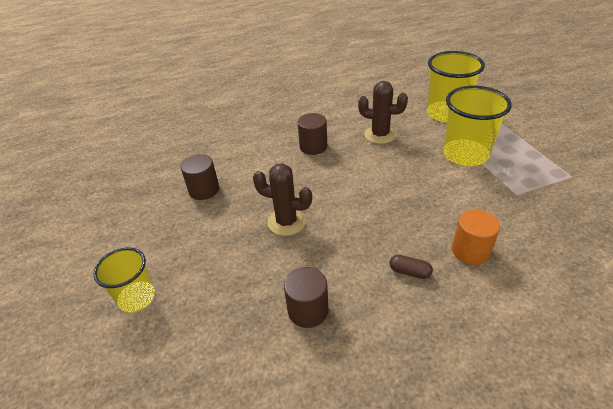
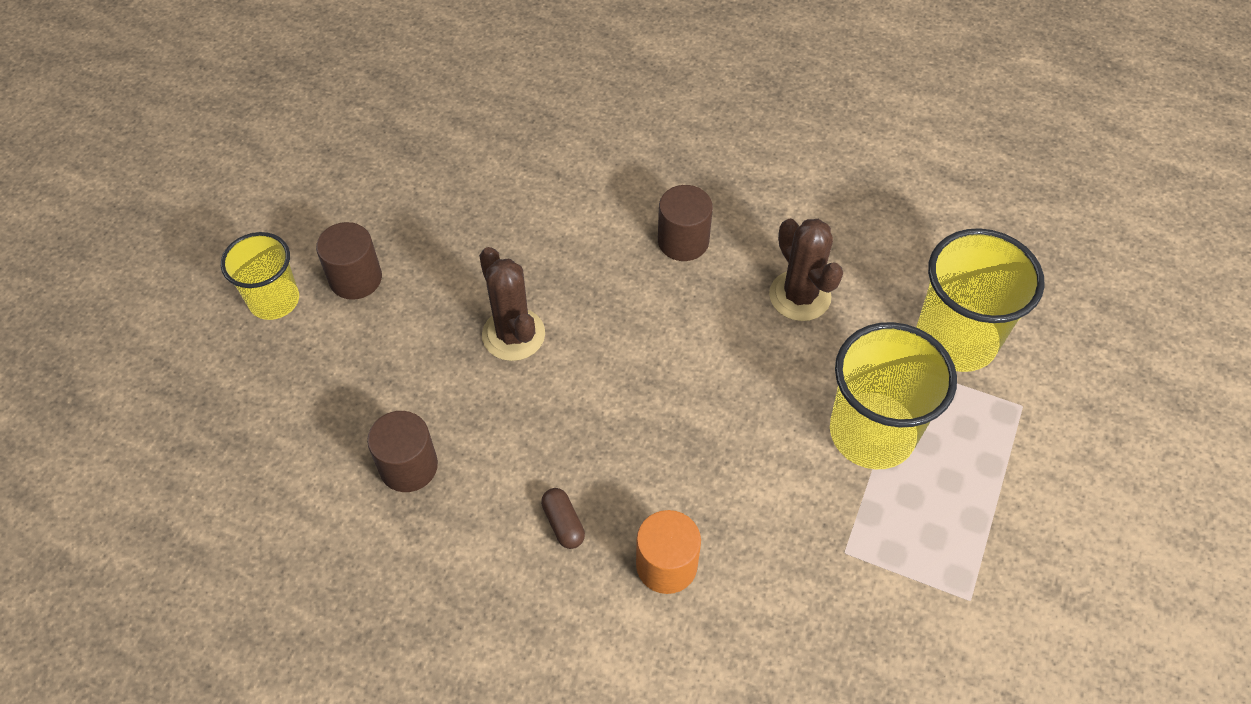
camera: 40 degrees right, 15 degrees up
(204, 190) = (476, 203): brown cylinder -> brown cylinder (355, 278)

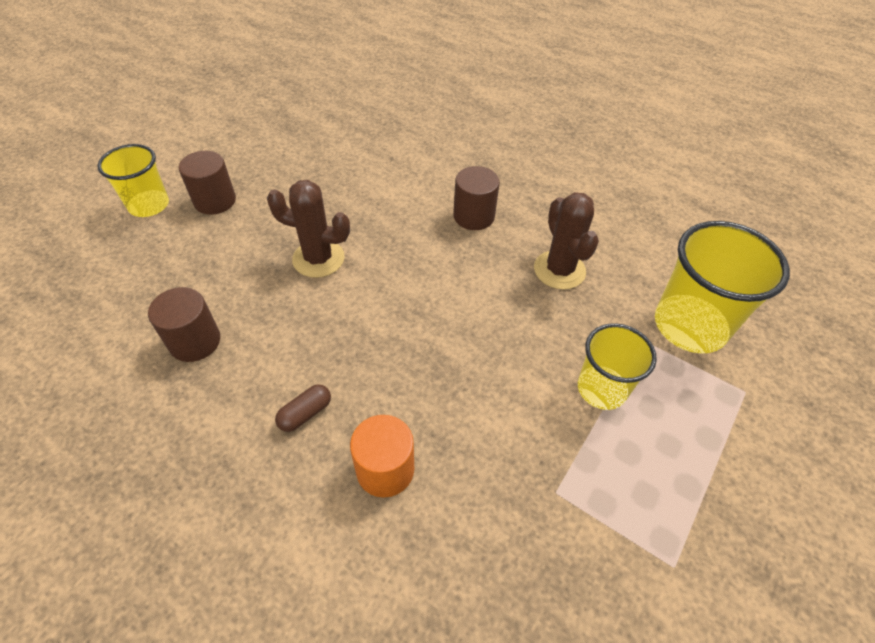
camera: 10 degrees right, 5 degrees down
(513, 335) = (318, 259): brown cactus -> brown cactus turned 60 degrees counterclockwise
(563, 523) = (305, 413): brown capsule -> brown capsule turned 60 degrees clockwise
(872, 433) = (601, 389): yellow cup -> yellow cup, size x0.63

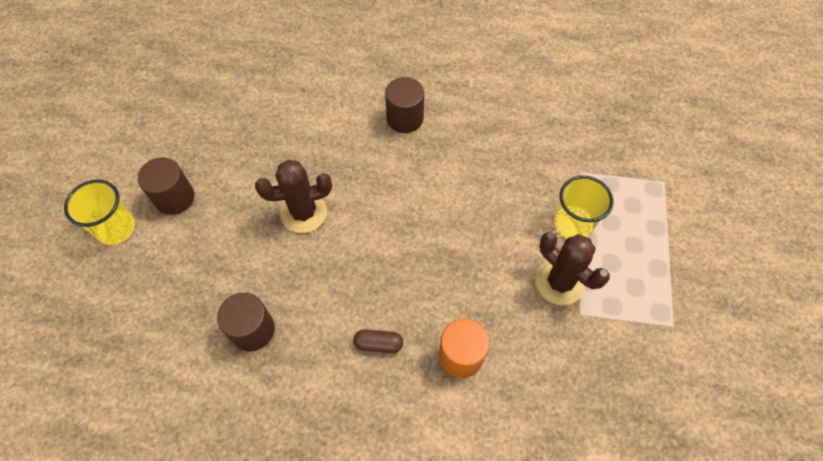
camera: 25 degrees left, 10 degrees up
(305, 413) = (378, 344): brown capsule -> brown capsule turned 75 degrees clockwise
(559, 270) = (496, 139): brown cactus -> brown cactus (559, 282)
(690, 326) = (607, 146): yellow cup -> none

